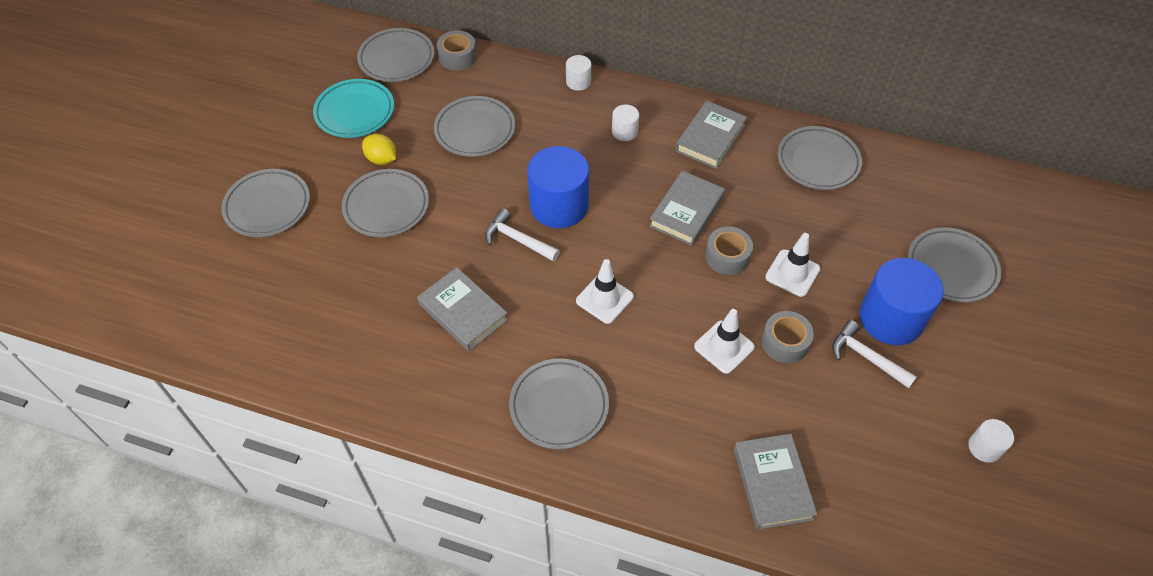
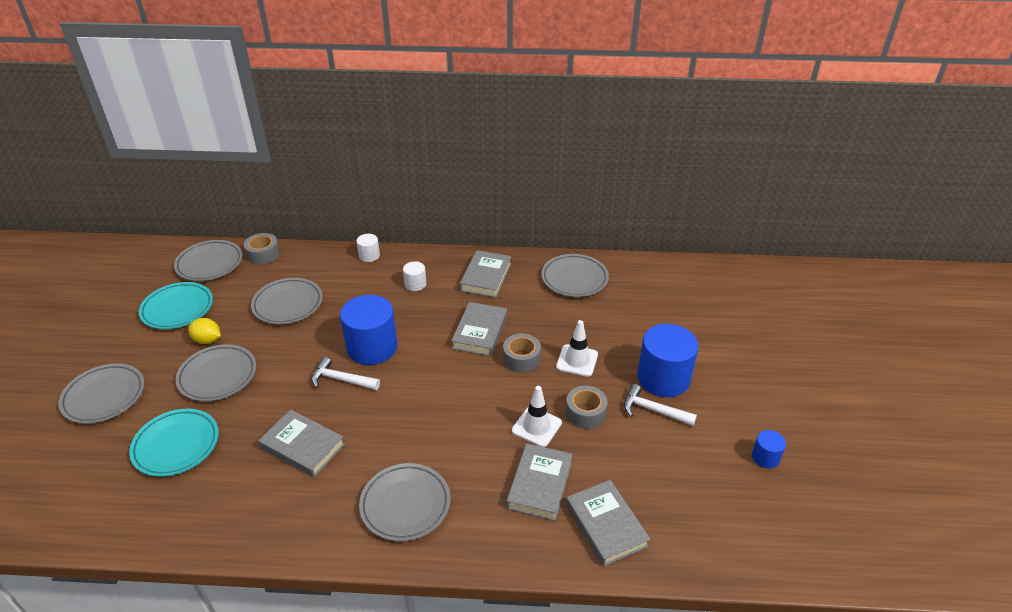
camera: 15 degrees left, 15 degrees down
(334, 281) = (176, 445): none -> turquoise plate
(604, 299) = (427, 410): white traffic cone -> none
(710, 417) = (539, 484): none -> grey book
(951, 268) = (697, 333): grey plate -> none
(984, 447) = (765, 457): white cylinder -> blue cylinder

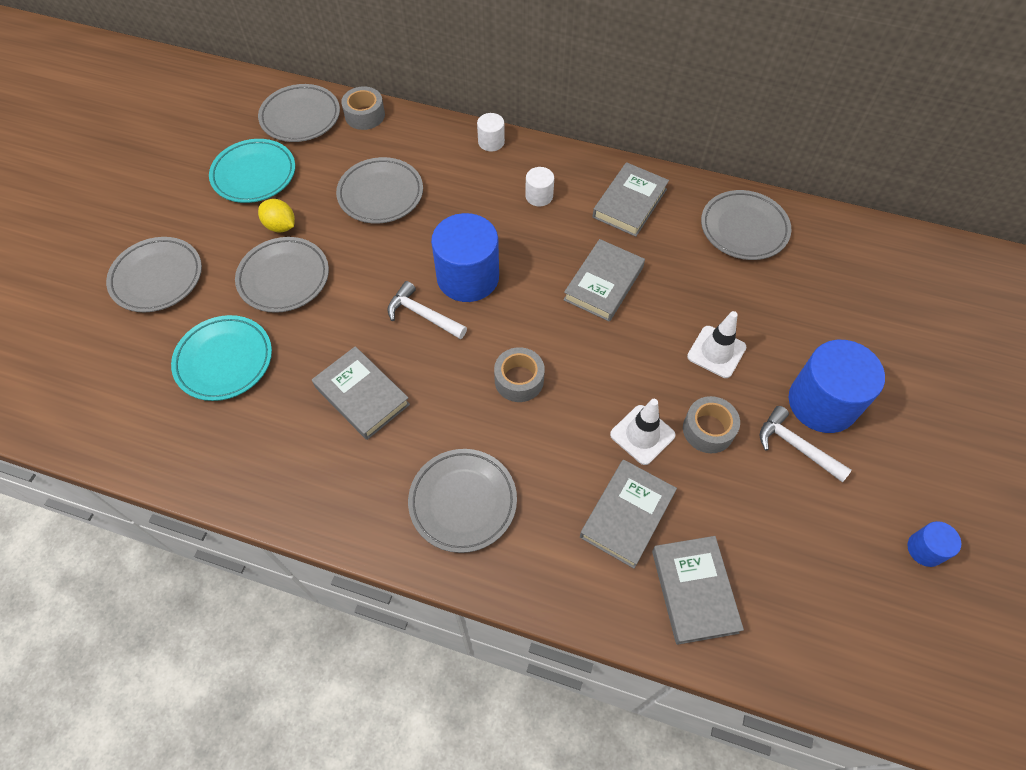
camera: 15 degrees right, 20 degrees up
(521, 358) = (646, 333): grey tape -> grey tape (519, 380)

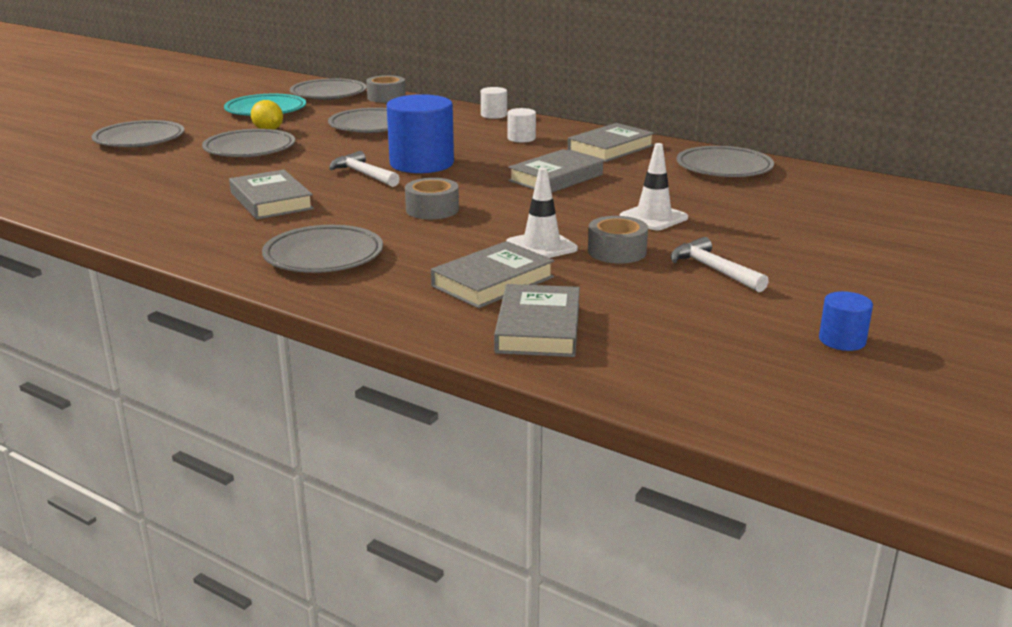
camera: 15 degrees right, 35 degrees down
(224, 361) = (160, 175): turquoise plate -> none
(822, 403) = (759, 252): blue cylinder -> none

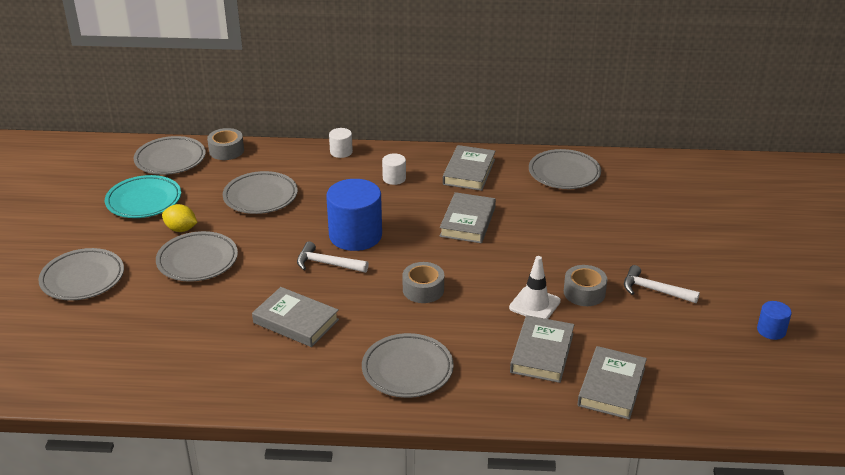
camera: 30 degrees left, 10 degrees up
(538, 328) = (611, 386): grey book -> grey book turned 45 degrees clockwise
(653, 217) = (572, 247): white traffic cone -> none

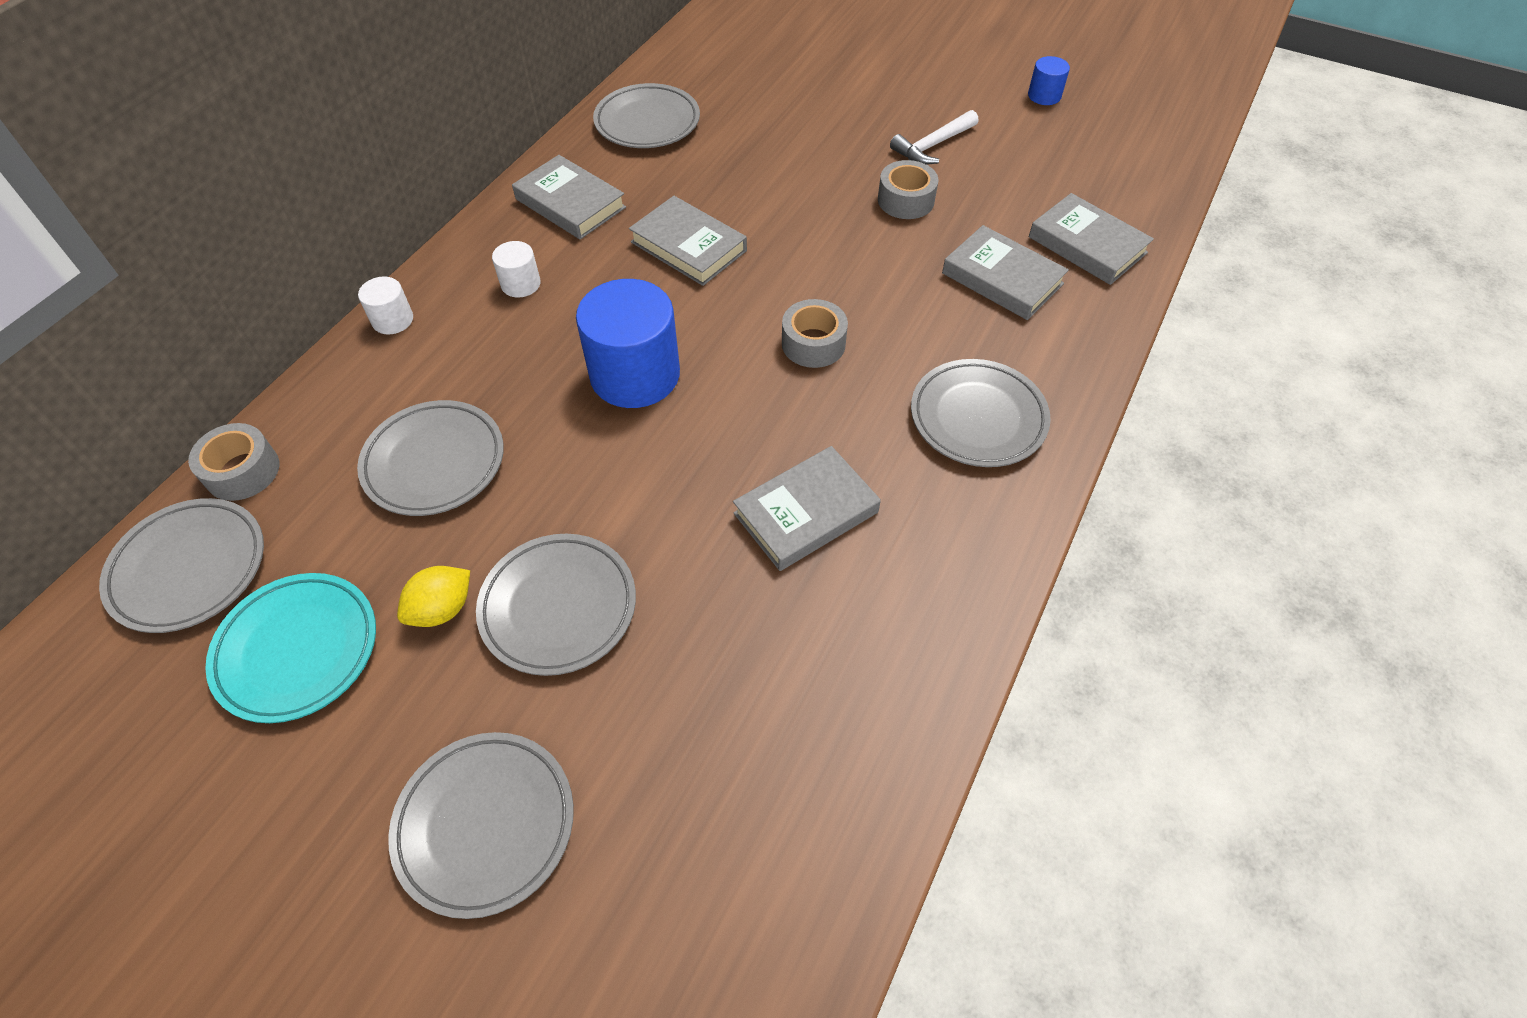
camera: 65 degrees left, 20 degrees up
(327, 264) = (685, 430): white hammer -> none
(534, 304) = (905, 250): white traffic cone -> none

